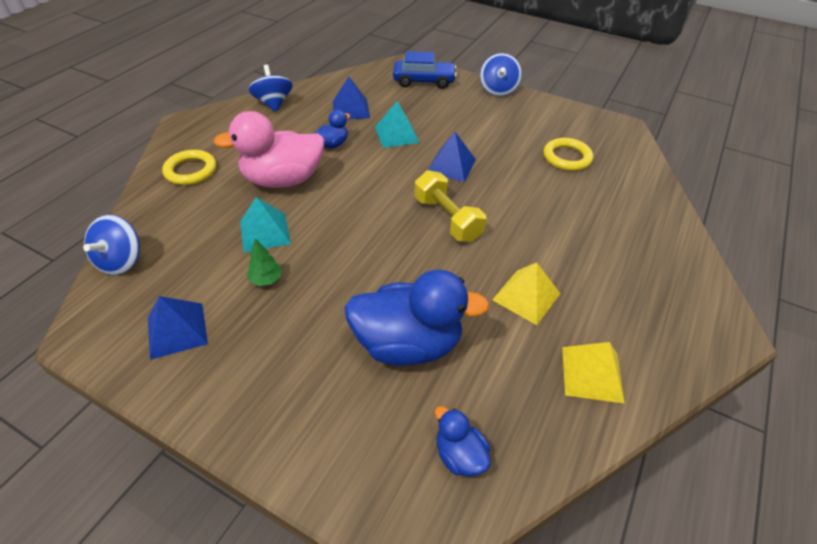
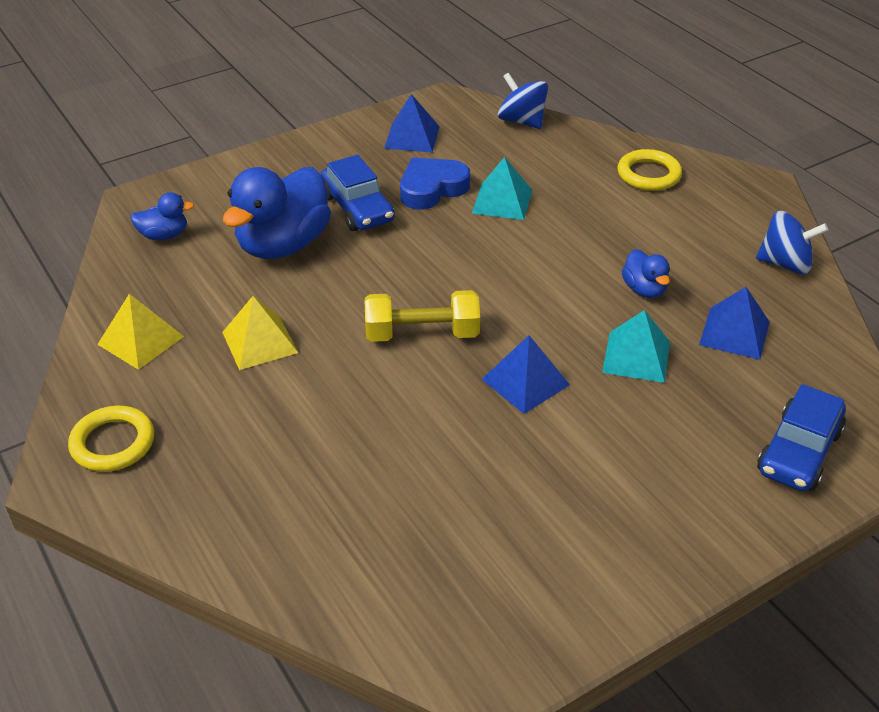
camera: 120 degrees right, 5 degrees down
(266, 280) = (432, 189): green tree -> blue heart
(283, 180) = (588, 232): pink duck -> none
(323, 317) = (358, 208): none -> blue car
(498, 90) = (723, 547): blue spinning top -> none
(567, 157) = (459, 524): yellow ring -> yellow ring (113, 443)

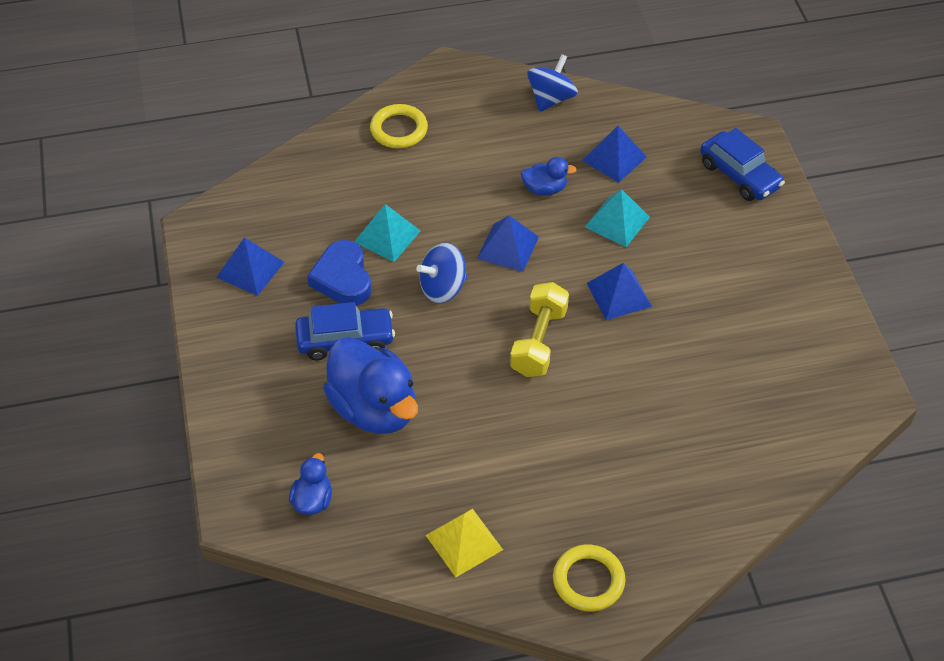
camera: 70 degrees left, 10 degrees up
(259, 342) = (503, 454): yellow pyramid -> none
(521, 121) = (270, 183): blue spinning top -> blue spinning top (443, 288)
(540, 282) = (507, 247): none -> blue pyramid

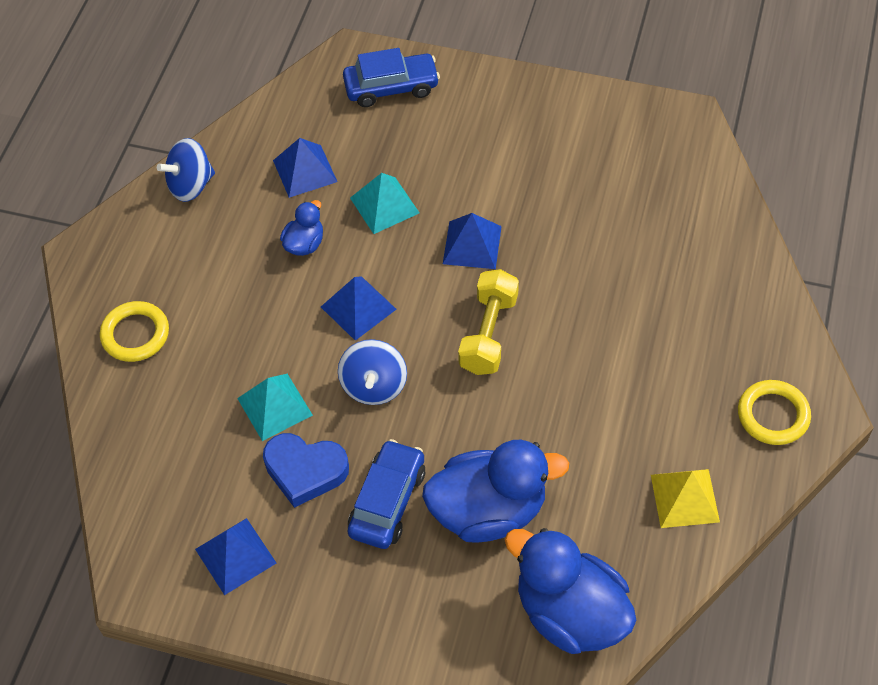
camera: 60 degrees left, 5 degrees up
(312, 500) = (570, 613): blue duck -> blue duck, size x2.09
(539, 341) = (488, 333): yellow dumbbell -> yellow dumbbell turned 60 degrees clockwise
(551, 99) = (190, 185): blue spinning top -> blue spinning top turned 90 degrees counterclockwise

